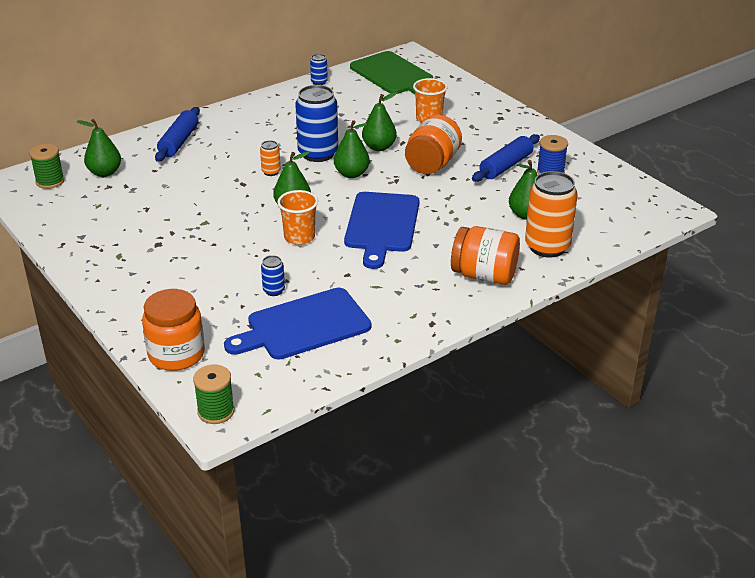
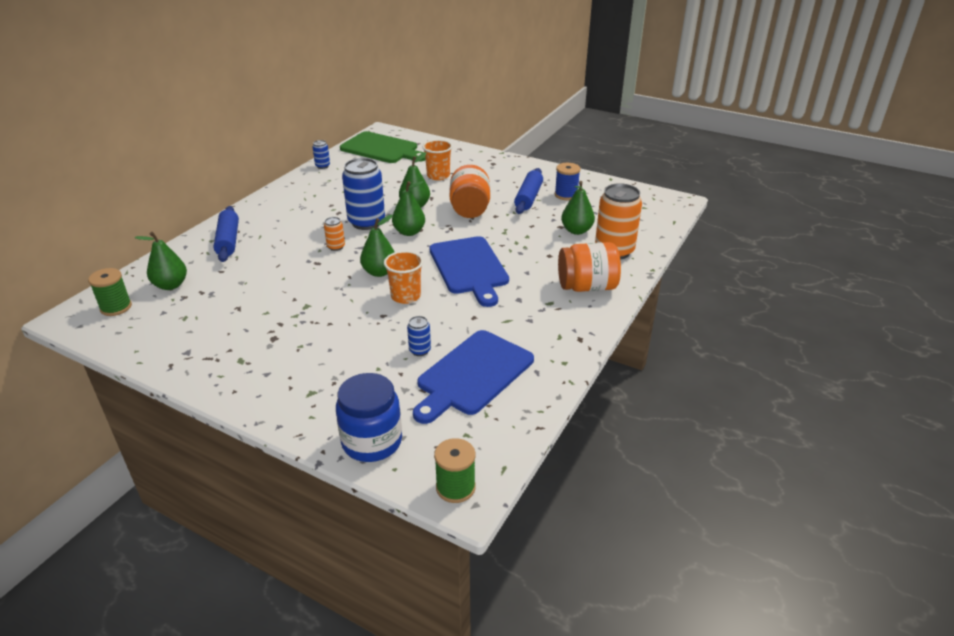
camera: 25 degrees left, 0 degrees up
(176, 354) = (372, 441): orange jar -> blue jar

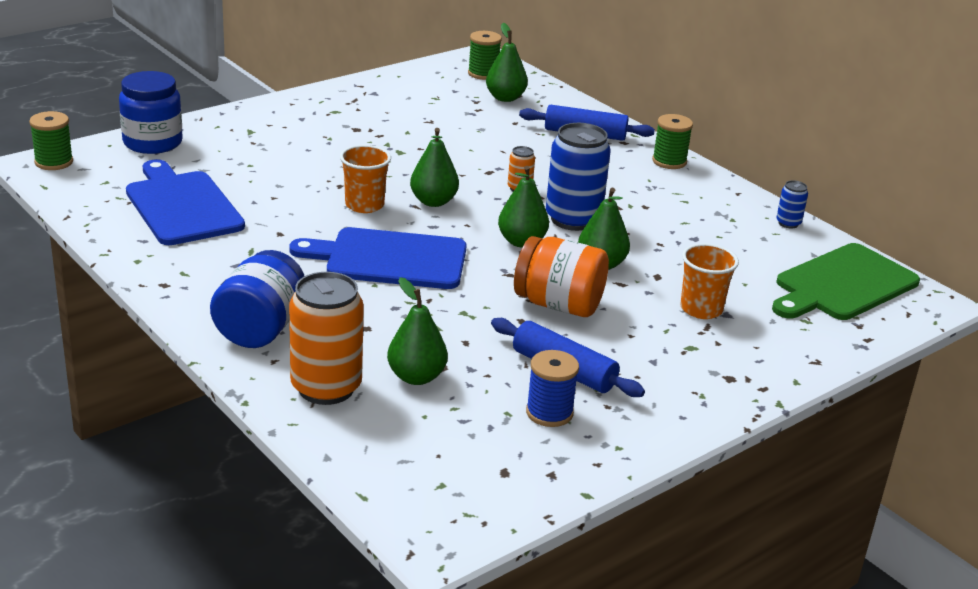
camera: 110 degrees right, 5 degrees down
(259, 206) = (669, 161): none -> green spool
(420, 350) = (254, 190): blue can -> none
(587, 287) = (260, 328): orange jar -> blue jar

